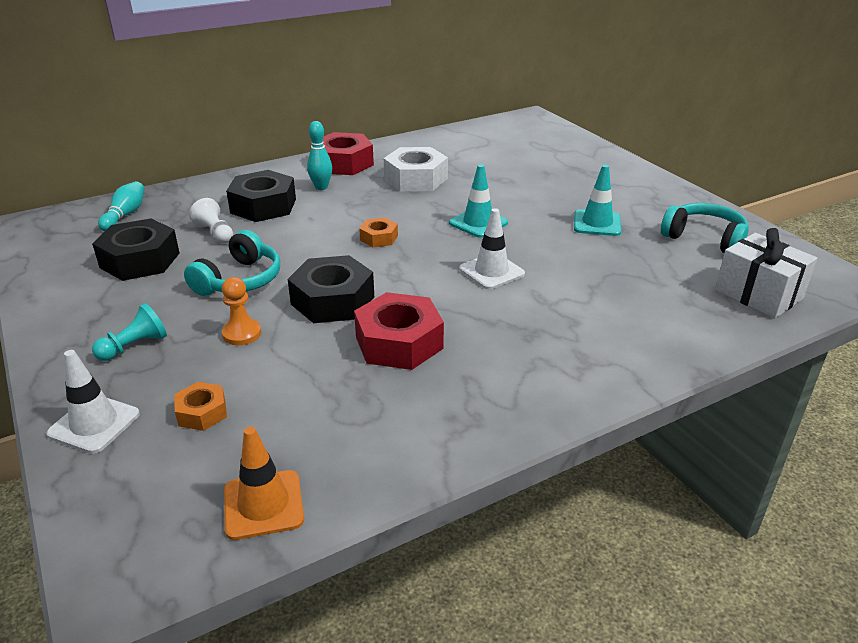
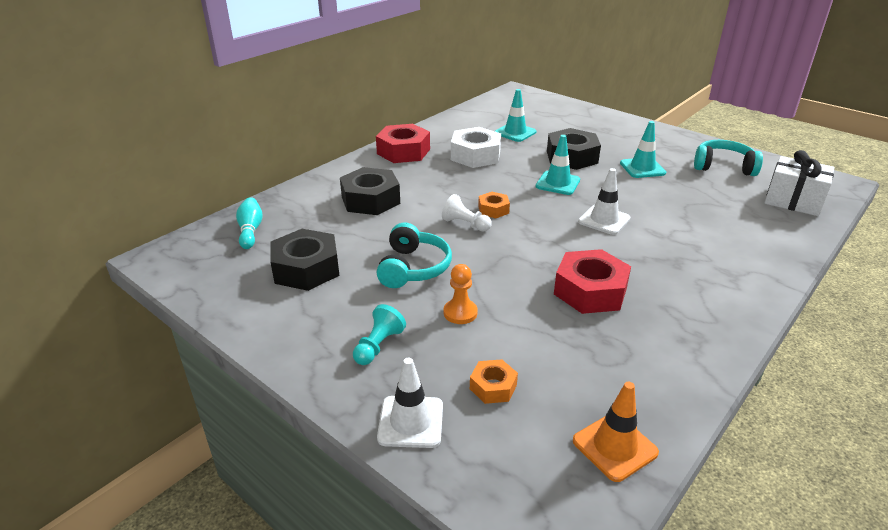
camera: 20 degrees left, 0 degrees up
(215, 233) = (351, 231): white pawn -> white pawn (465, 224)
(321, 187) = (404, 175): turquoise bowling pin -> none
(332, 300) = (507, 268): black nut -> black nut (571, 157)
(484, 161) = (515, 132): none -> turquoise traffic cone

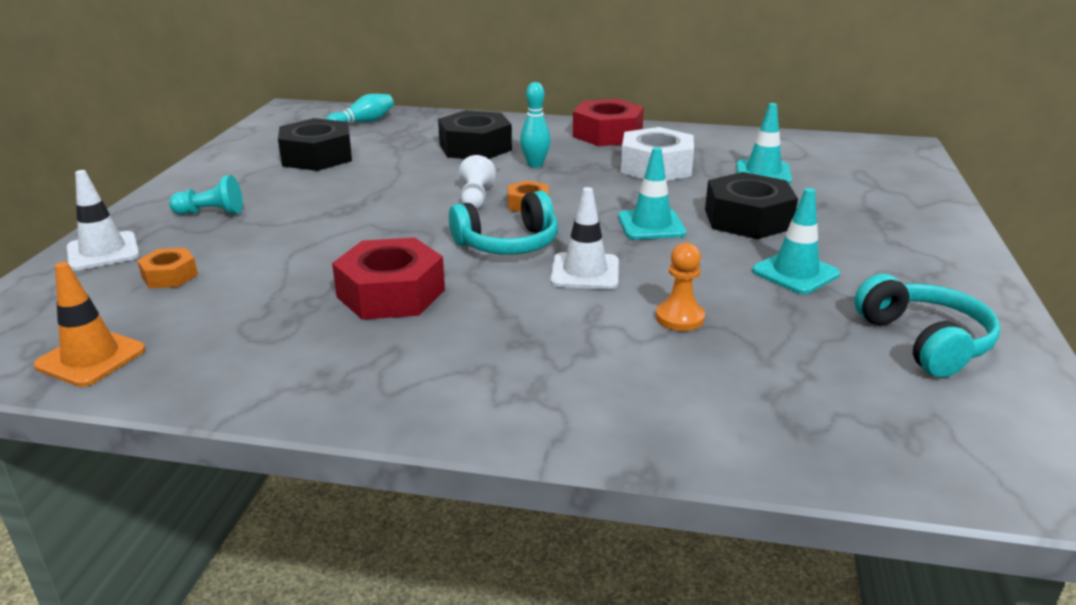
camera: 60 degrees right, 5 degrees down
(413, 268) = (358, 195): turquoise headphones -> turquoise headphones (508, 244)
(429, 189) = (535, 165): none -> turquoise bowling pin
(460, 313) = (290, 234): orange pawn -> orange pawn (679, 318)
(793, 201) = (891, 432): white gift -> none

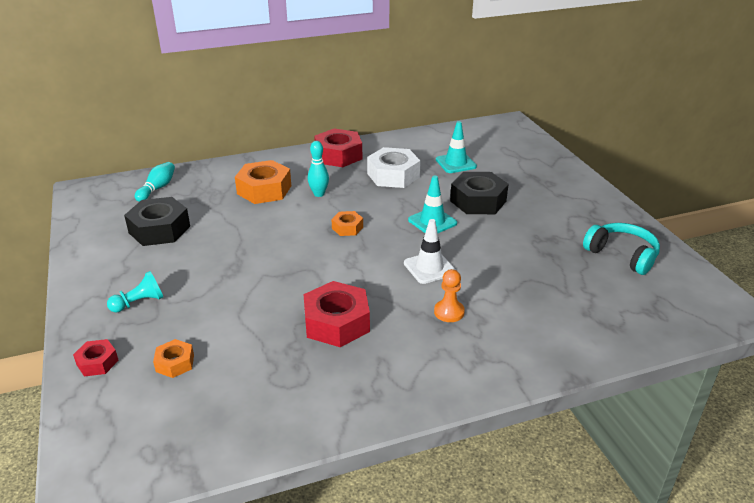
camera: 30 degrees left, 5 degrees up
(91, 358) = (200, 442): orange traffic cone -> none
(103, 251) = (97, 362): white traffic cone -> red nut
(475, 147) = (264, 190): black nut -> orange nut
(475, 198) = (310, 233): white pawn -> none
(508, 244) = (366, 262): turquoise headphones -> none
(679, 318) = (505, 281): orange pawn -> orange pawn (449, 312)
(795, 273) = (533, 231): turquoise traffic cone -> none

